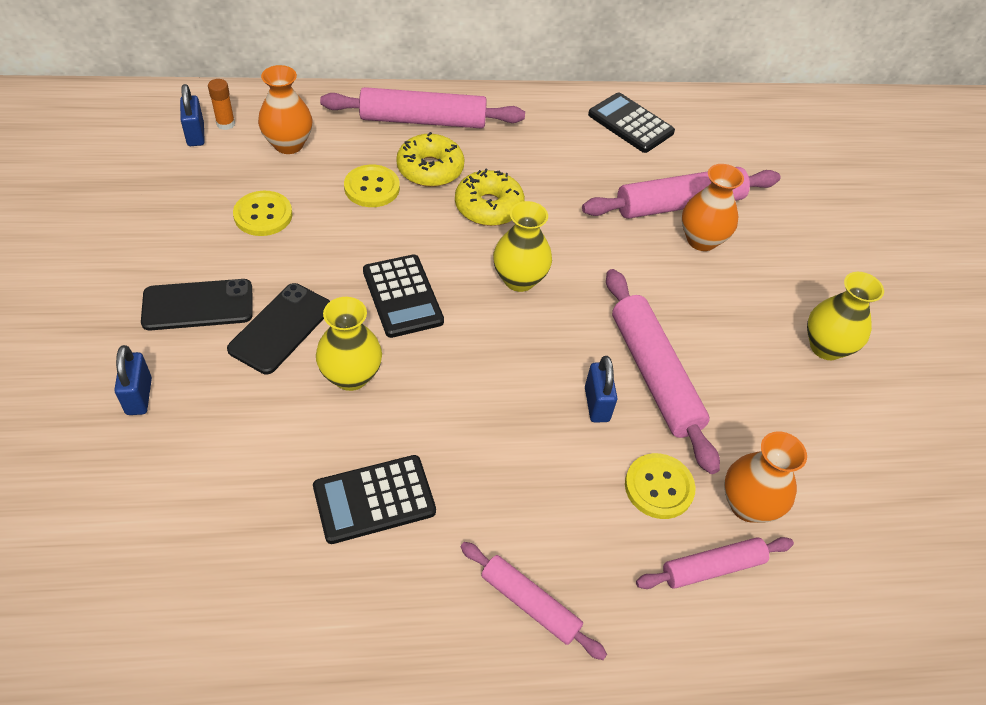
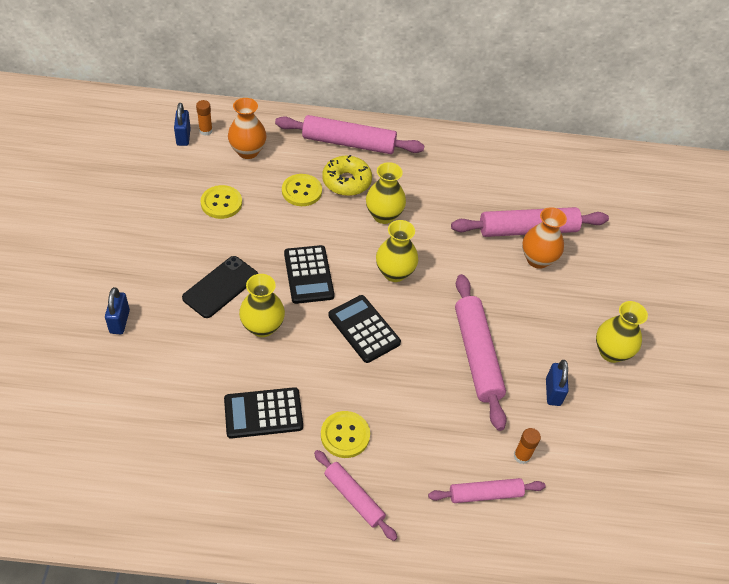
camera: 10 degrees right, 0 degrees up
(198, 305) = (167, 263): black phone -> none
(488, 207) = (383, 215): yellow donut -> yellow vase
(596, 404) = (430, 370): blue padlock -> blue padlock (553, 392)
(630, 124) = (505, 162): black calculator -> black calculator (364, 329)
(659, 487) = (461, 434): yellow button -> yellow button (345, 435)
(748, 505) = (521, 456): orange vase -> orange glue stick

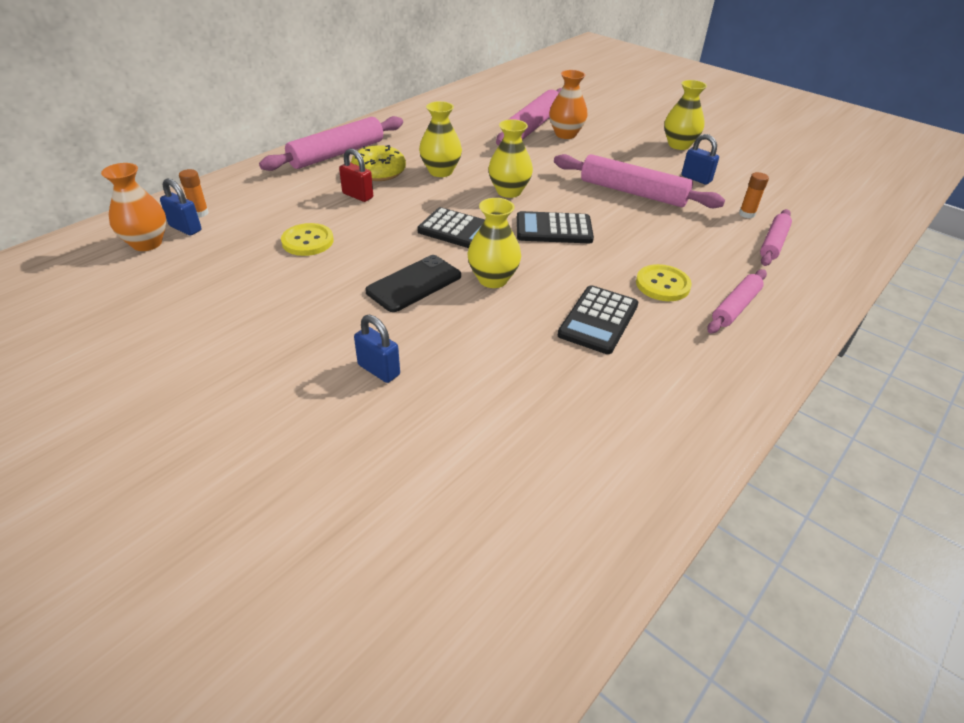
camera: 50 degrees left, 10 degrees down
(220, 287) = (414, 284): black phone -> black phone turned 60 degrees clockwise
(248, 151) = (265, 202): orange vase -> orange vase (147, 243)
(301, 191) = (357, 196): yellow button -> red padlock
(354, 497) = (735, 307): pink rolling pin -> pink rolling pin turned 45 degrees counterclockwise

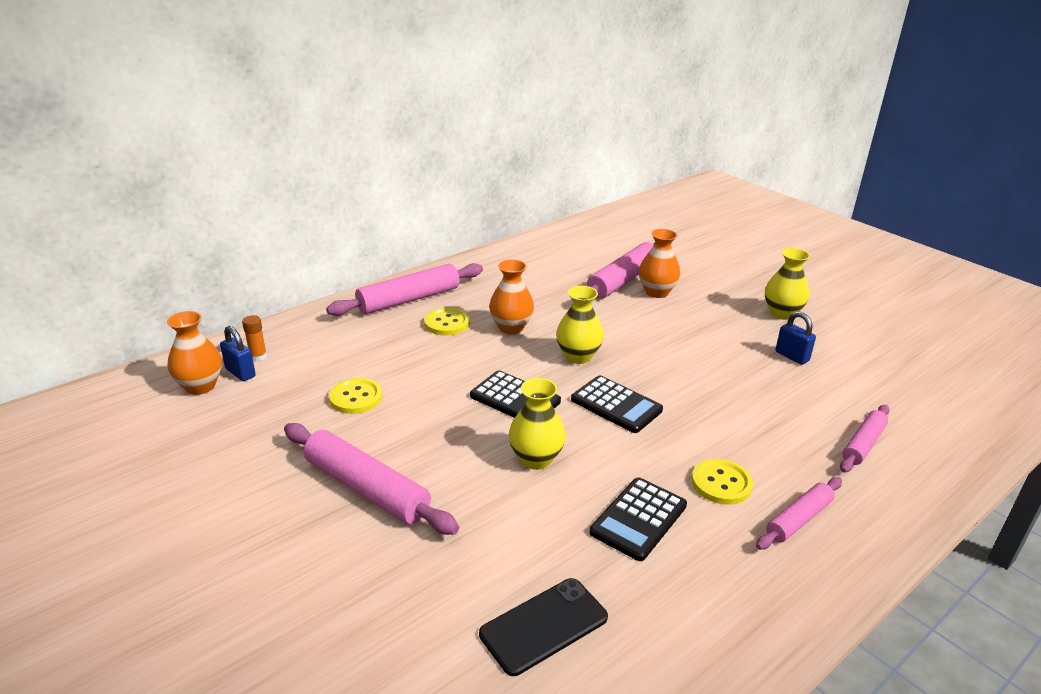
camera: 10 degrees right, 10 degrees down
(357, 196) = (418, 349): red padlock -> none
(379, 172) = (447, 323): yellow donut -> yellow button
(379, 370) = (392, 552): blue padlock -> none
(414, 284) = (452, 456): black phone -> black phone (544, 626)
(440, 171) = (511, 327): yellow vase -> orange vase
(554, 229) = (616, 405): black calculator -> black calculator turned 150 degrees counterclockwise
(633, 192) = (715, 368): pink rolling pin -> pink rolling pin (367, 488)
(747, 214) = (840, 405): orange glue stick -> none

